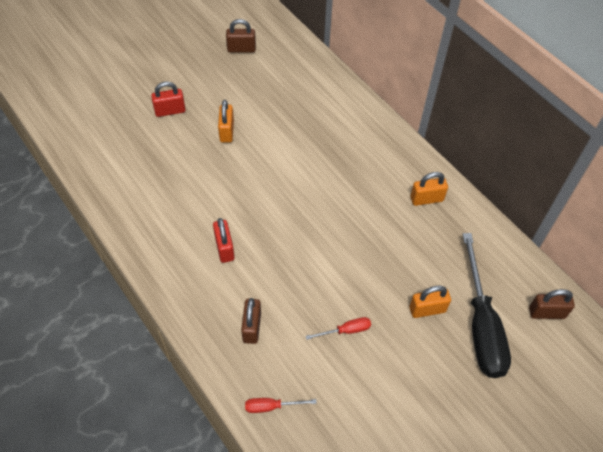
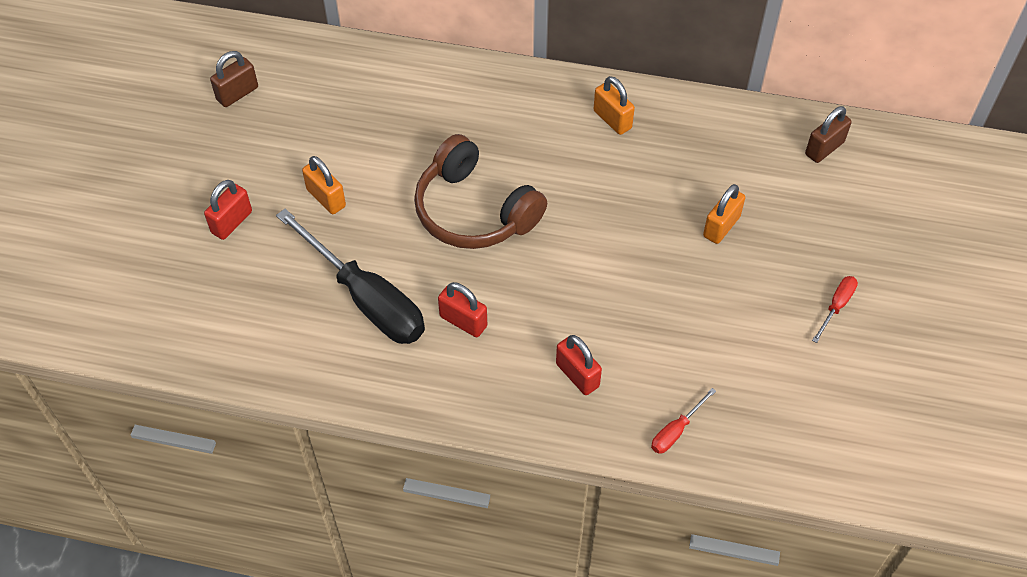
camera: 40 degrees left, 0 degrees up
(252, 327) = (577, 375): brown padlock -> red padlock
(294, 193) = (474, 210): none -> brown headphones
(346, 330) = (669, 305): red screwdriver -> red screwdriver (836, 306)
(426, 199) = (612, 119): orange padlock -> orange padlock turned 75 degrees counterclockwise
(481, 325) = (782, 204): black screwdriver -> black screwdriver (366, 298)

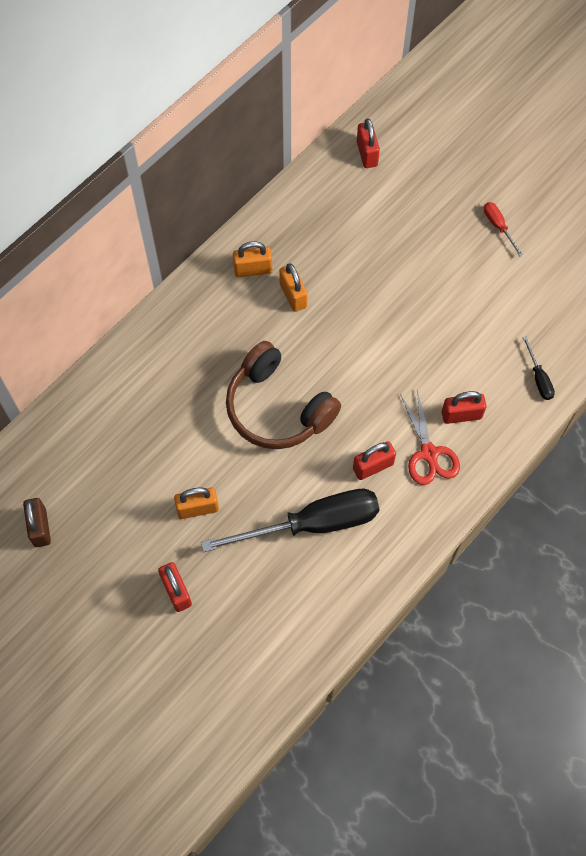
camera: 60 degrees left, 10 degrees up
(474, 210) = (278, 408): brown headphones -> brown headphones turned 60 degrees clockwise
(511, 365) = (429, 453): none -> red scissors
(676, 431) = (538, 378): red screwdriver -> black screwdriver
(721, 226) = (393, 255): orange padlock -> orange padlock (293, 295)
(824, 148) = (367, 154): brown padlock -> red padlock

